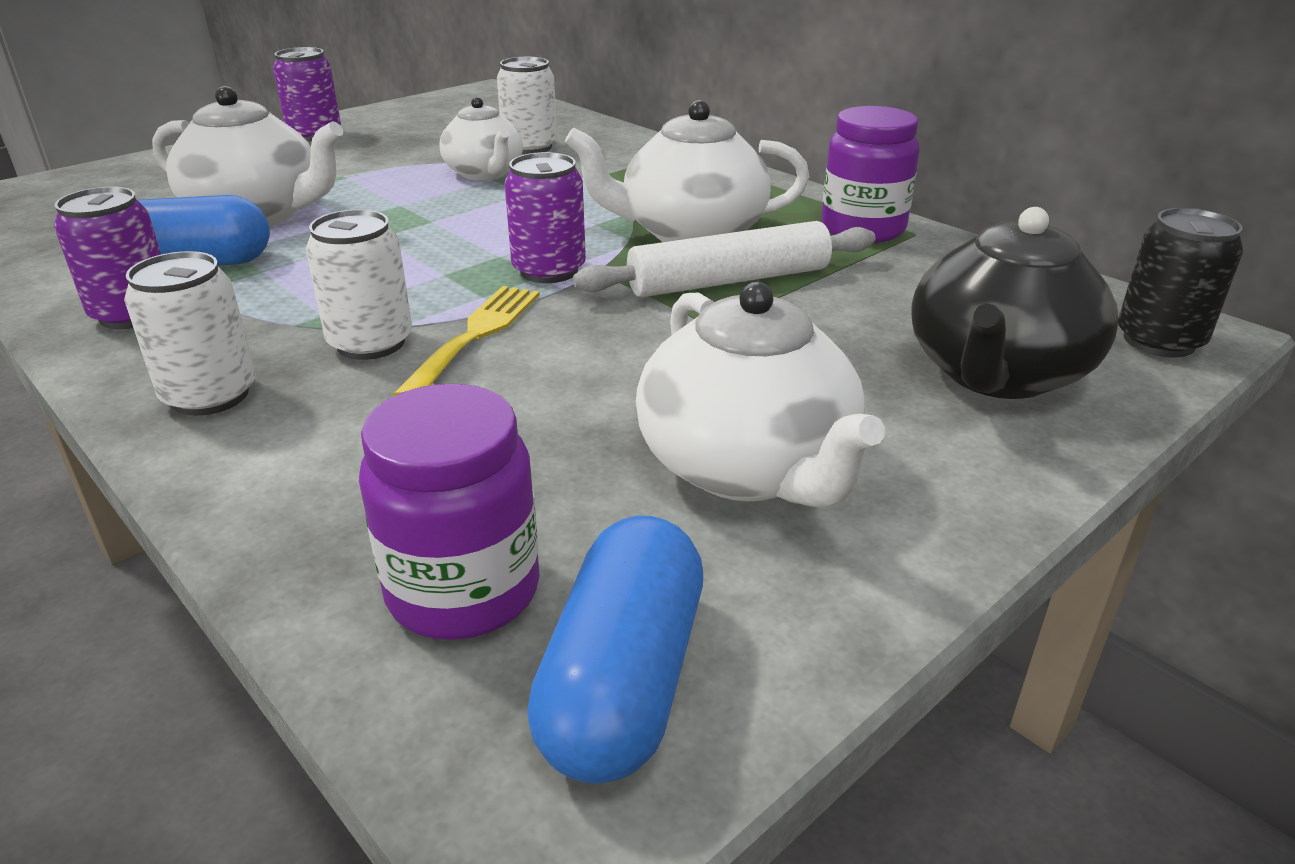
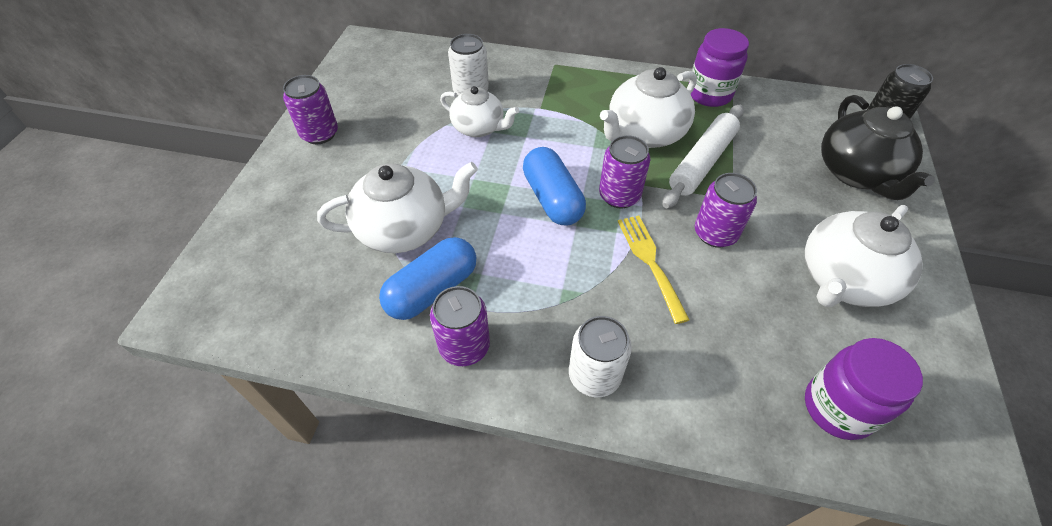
camera: 35 degrees left, 20 degrees up
(371, 343) = (613, 295): white can -> none
(619, 346) = (715, 233): none -> purple can
(623, 681) = (928, 409): blue capsule -> blue capsule (552, 199)
(748, 468) = (843, 279): white teapot -> white teapot turned 105 degrees clockwise

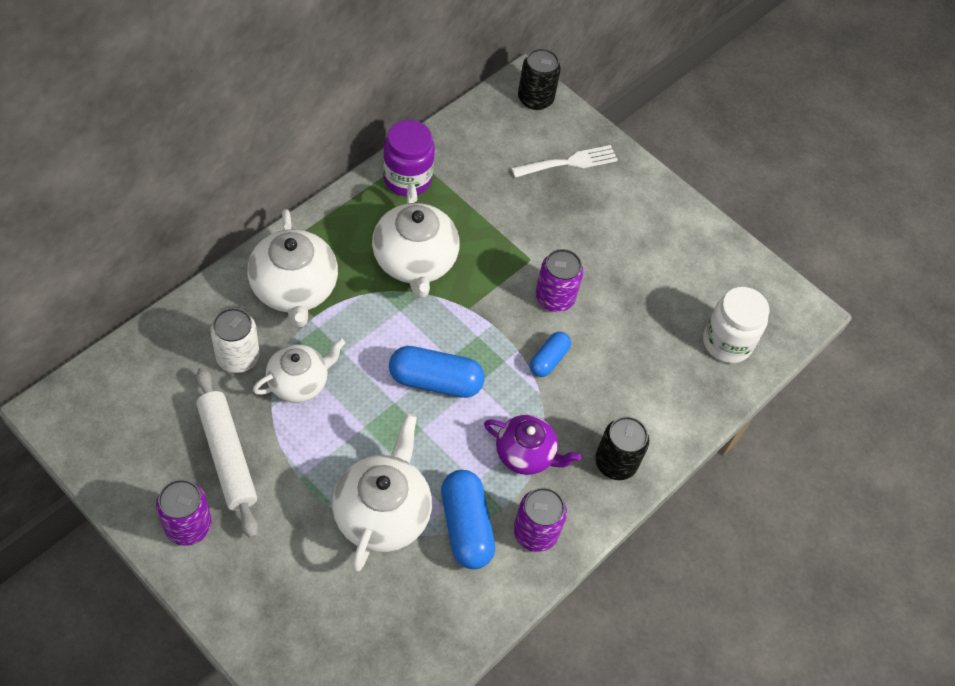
camera: 65 degrees left, 5 degrees up
(539, 296) = (526, 454): none -> purple teapot
(594, 375) = (615, 463): white can -> black can
(619, 196) = (469, 332): purple can -> none
(650, 262) = (548, 359): yellow fork -> blue capsule
(702, 162) = (480, 248): white rolling pin -> white rolling pin (227, 456)
(838, 408) = (727, 342): purple jar -> white jar
(843, 279) = (647, 256): white teapot -> white teapot (294, 289)
(857, 173) = (569, 162): black teapot -> white fork

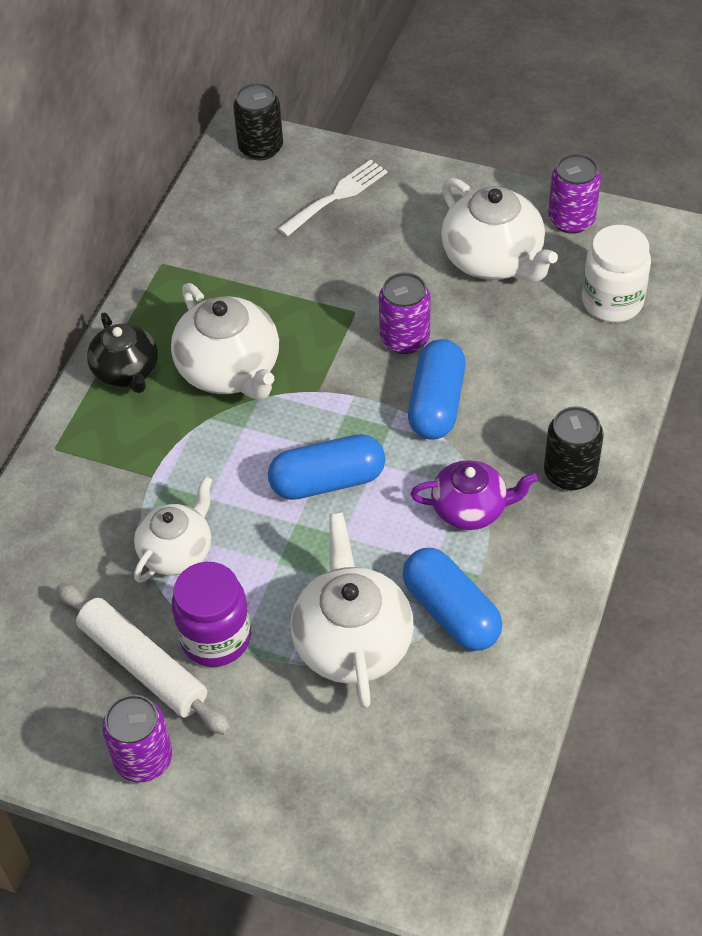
camera: 15 degrees left, 5 degrees down
(238, 357) = (92, 558): white can -> none
(294, 289) = (112, 458): white teapot -> white teapot (493, 259)
(341, 228) = (126, 371): none -> black teapot
(407, 179) = (169, 289): purple jar -> purple jar (215, 638)
(535, 532) = (528, 582): purple can -> purple can (571, 220)
(548, 359) = (436, 403): blue capsule -> blue capsule, size x1.69

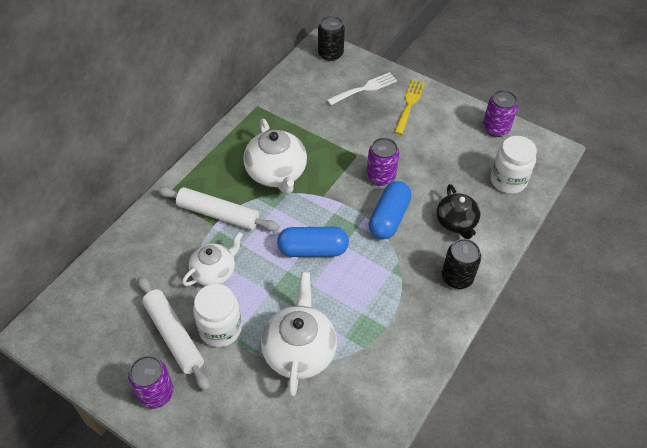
camera: 10 degrees right, 0 degrees up
(126, 371) = (219, 162): black teapot -> black teapot (456, 222)
(153, 458) = (218, 214): none -> white rolling pin
(215, 638) = (220, 329): purple jar -> white jar
(419, 208) = (409, 104): none -> yellow fork
(451, 612) = (363, 346): blue capsule -> none
(470, 509) = (392, 286): purple teapot -> none
(493, 259) = (444, 142): white teapot -> none

